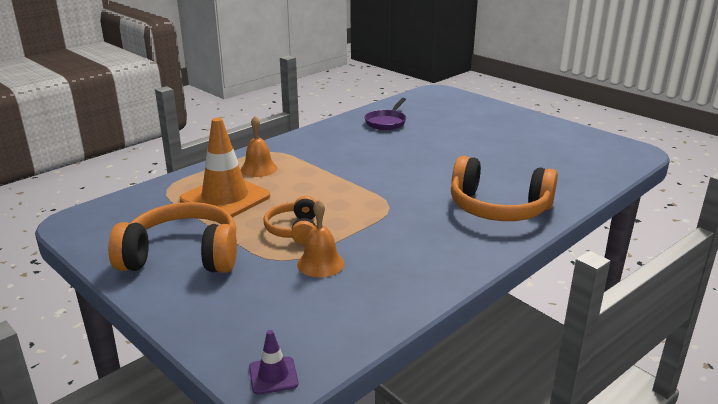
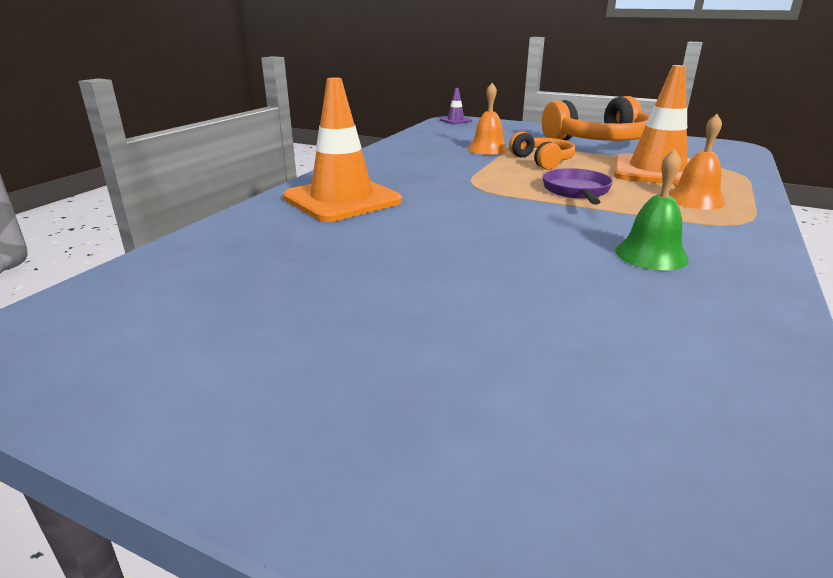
camera: 160 degrees right, 0 degrees up
(349, 144) = (651, 255): none -> green bell
(386, 122) = (675, 330): purple pan -> purple pan (576, 191)
(498, 208) = (342, 199): orange headphones -> orange traffic cone

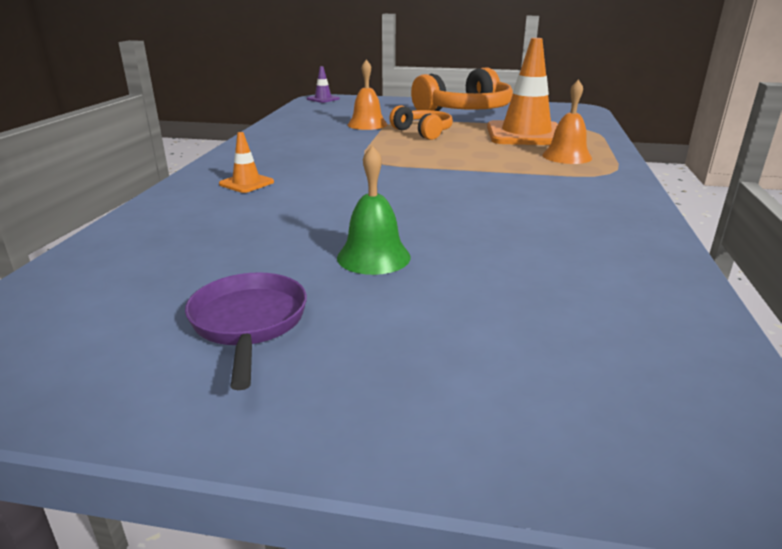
camera: 15 degrees left, 0 degrees up
(342, 199) = (246, 183): orange traffic cone -> orange traffic cone, size x0.44
(576, 191) = (465, 157): purple pan -> purple pan (249, 323)
(651, 255) = (549, 206): green bell -> green bell (373, 257)

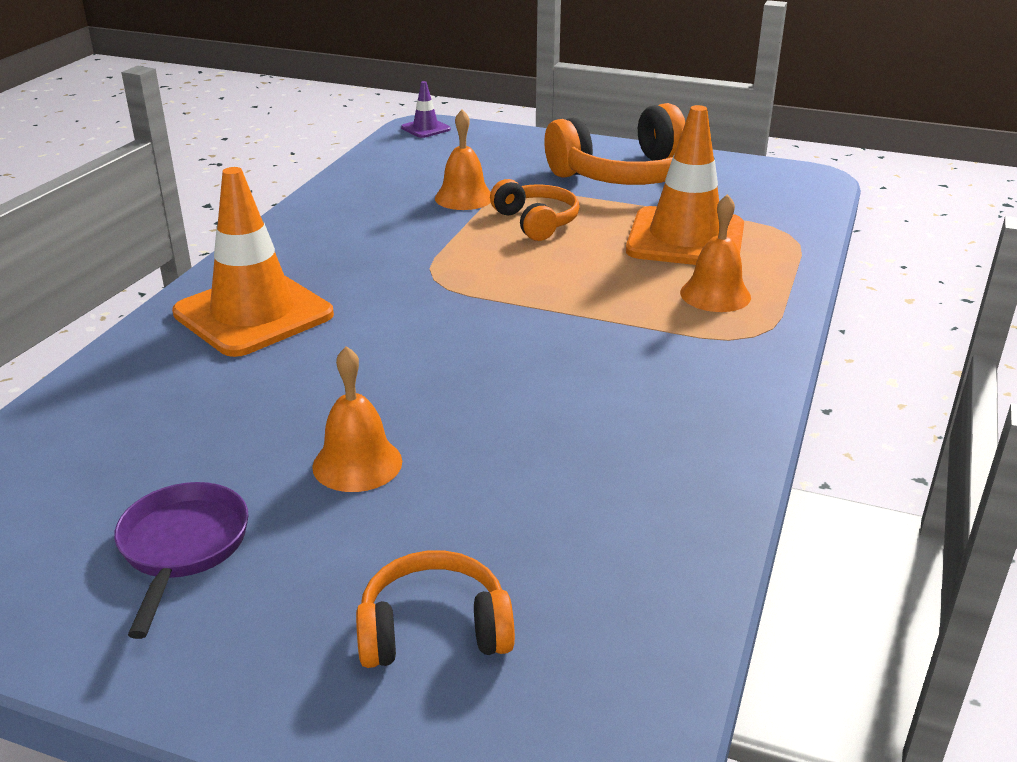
camera: 10 degrees right, 5 degrees up
(246, 183) = (253, 314): orange traffic cone -> orange traffic cone, size x2.27
(373, 257) = (357, 463): green bell -> orange bell
(509, 359) = (434, 630): none -> orange headphones

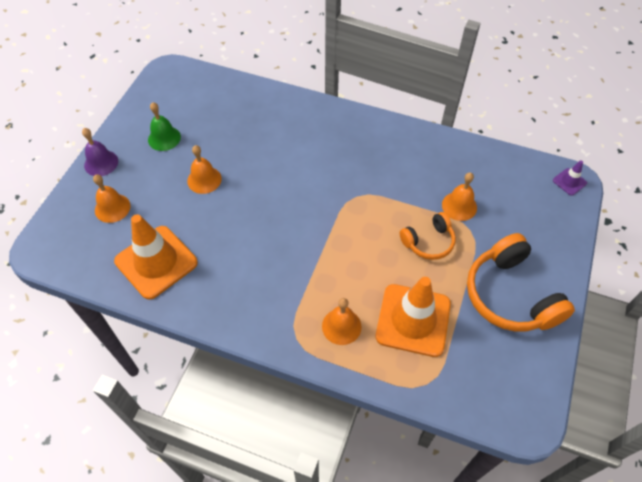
camera: 90 degrees right, 25 degrees up
(182, 548) = (164, 138): purple pan -> green bell
(243, 684) = (101, 163): none -> purple bell
(253, 314) = (319, 132): orange traffic cone -> orange traffic cone (156, 262)
(434, 630) = (112, 208): orange headphones -> orange bell

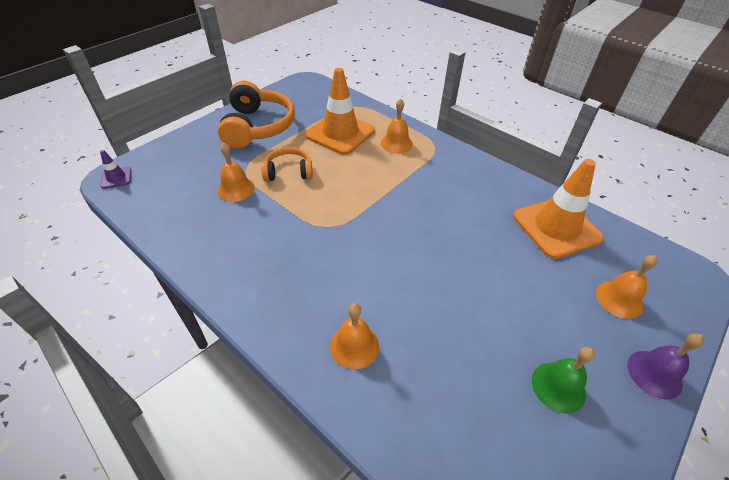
camera: 160 degrees left, 10 degrees down
(204, 180) = (499, 299): orange bell -> orange bell (354, 346)

